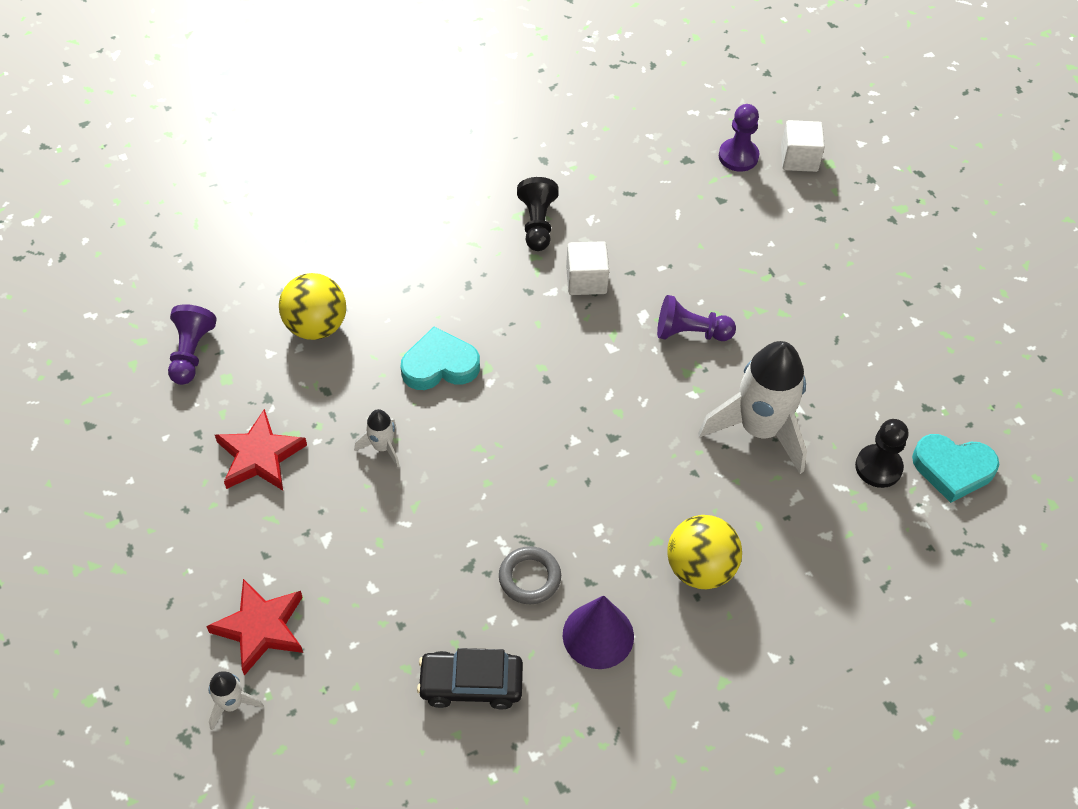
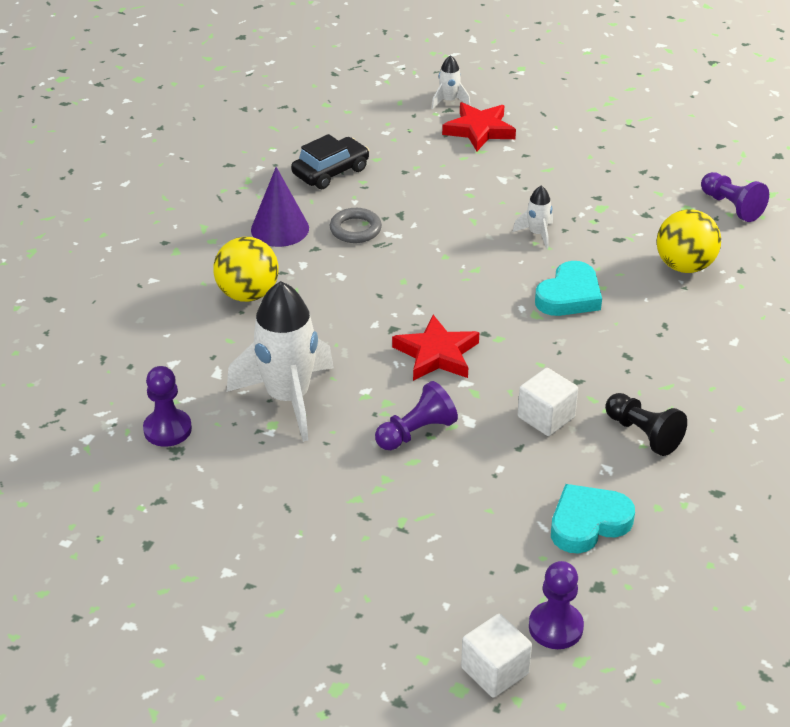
camera: 140 degrees right, 15 degrees down
(260, 456) = (602, 188): red star -> red star (437, 354)
(878, 467) = (167, 429): black pawn -> purple pawn
(952, 469) = (102, 465): turquoise heart -> turquoise heart (588, 523)

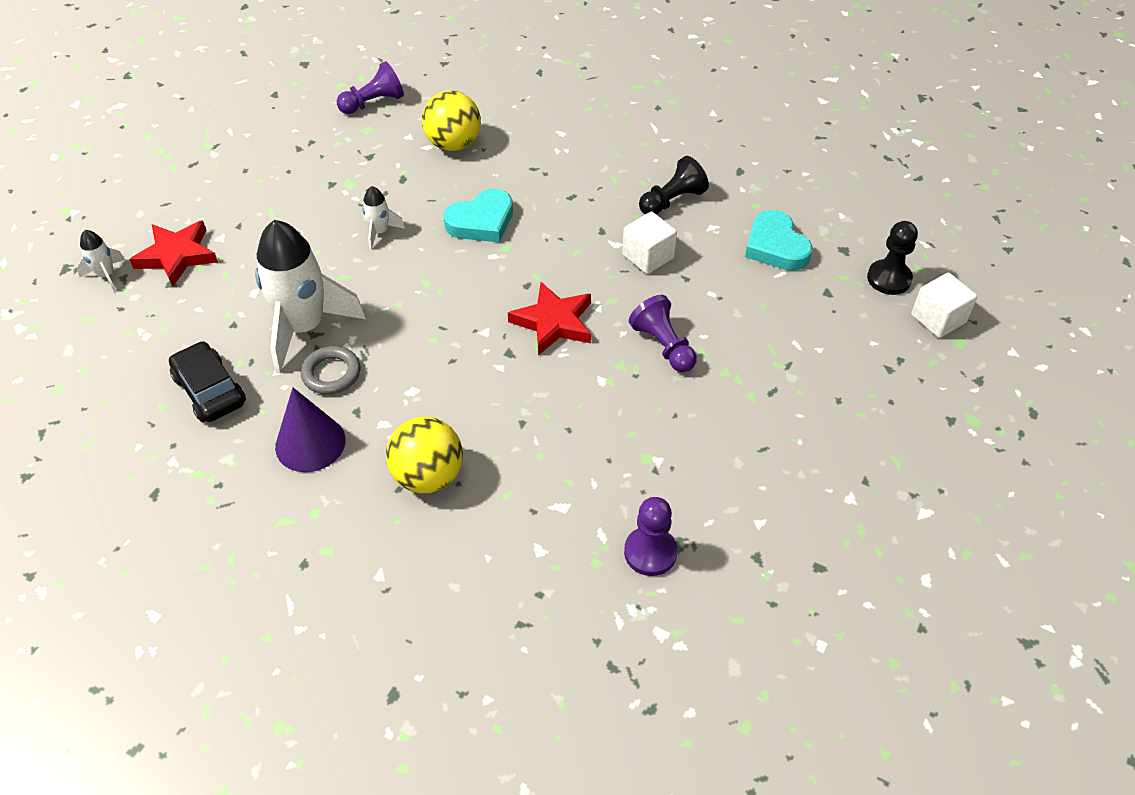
camera: 85 degrees left, 10 degrees up
(288, 398) = (608, 443): white rocket -> white rocket (304, 327)
(555, 627) = (889, 279): purple pawn -> black pawn
(569, 296) = (481, 221): turquoise heart -> turquoise heart turned 105 degrees clockwise

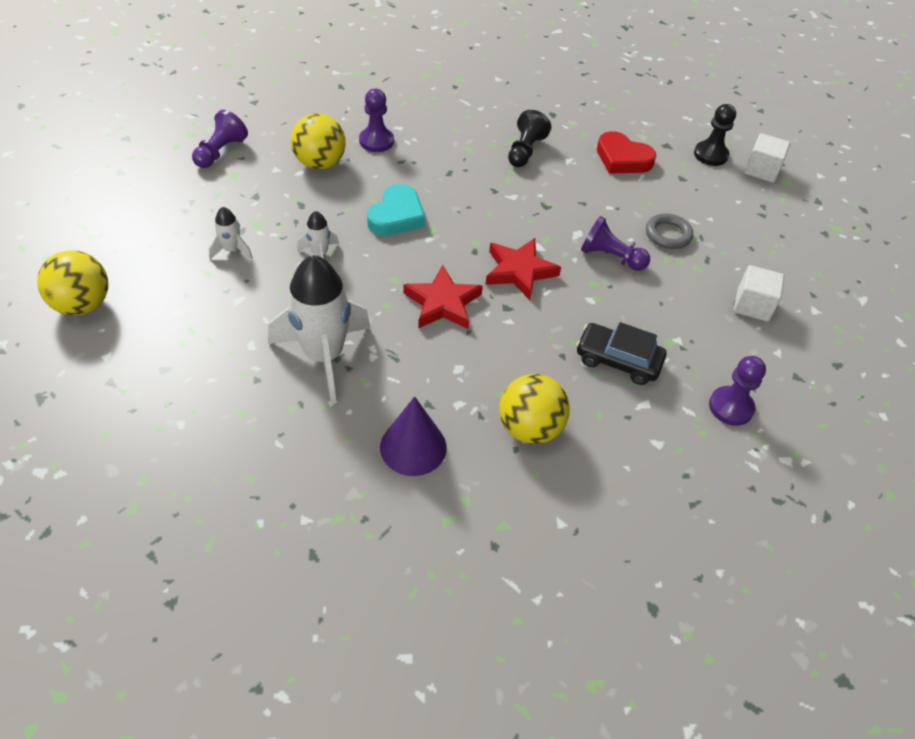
camera: 35 degrees left, 0 degrees up
(106, 275) = (91, 387): white rocket -> white rocket (232, 250)
(154, 202) = (83, 304): none -> yellow ball
(177, 256) = (149, 342): red star -> red star (442, 303)
(210, 390) = (285, 444): black car -> black car (618, 360)
(331, 373) = (380, 383): grey ring -> grey ring (668, 234)
(526, 140) = (376, 141): none -> purple pawn
(648, 256) = (543, 197): white cube -> white cube (752, 305)
(776, 246) = (622, 159): turquoise heart -> red heart

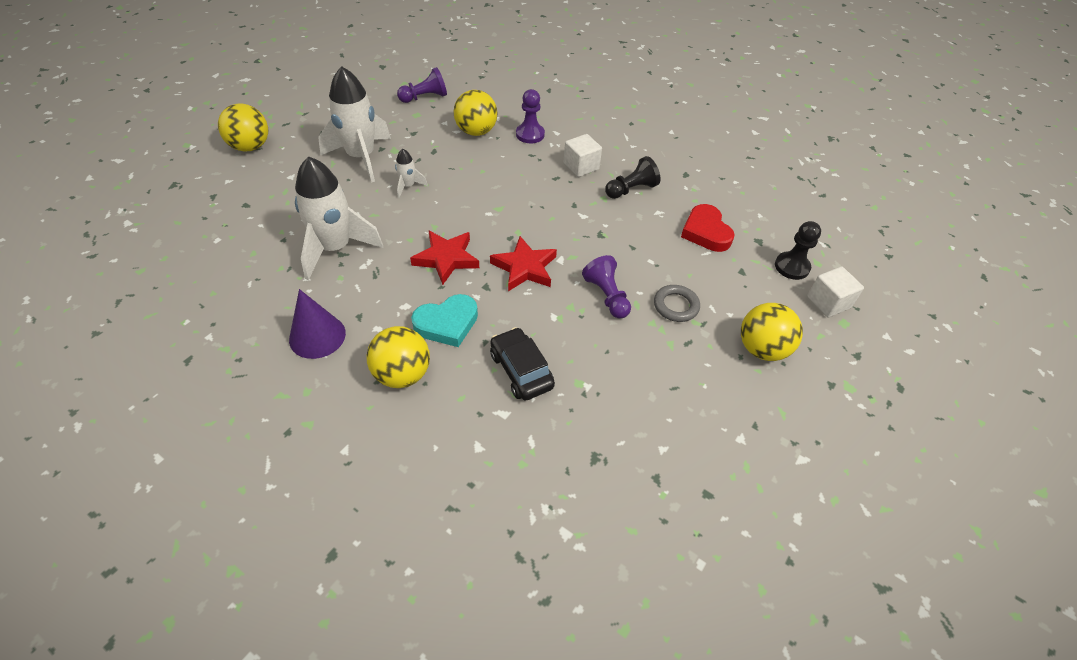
camera: 40 degrees right, 0 degrees up
(232, 250) = (361, 157): white rocket -> white rocket, size x2.23
(396, 216) = (485, 188): turquoise heart -> turquoise heart (447, 323)
(731, 407) = (568, 462): purple pawn -> none
(752, 305) = (685, 400): white cube -> white cube (581, 166)
(758, 233) = (762, 349): none -> yellow ball

